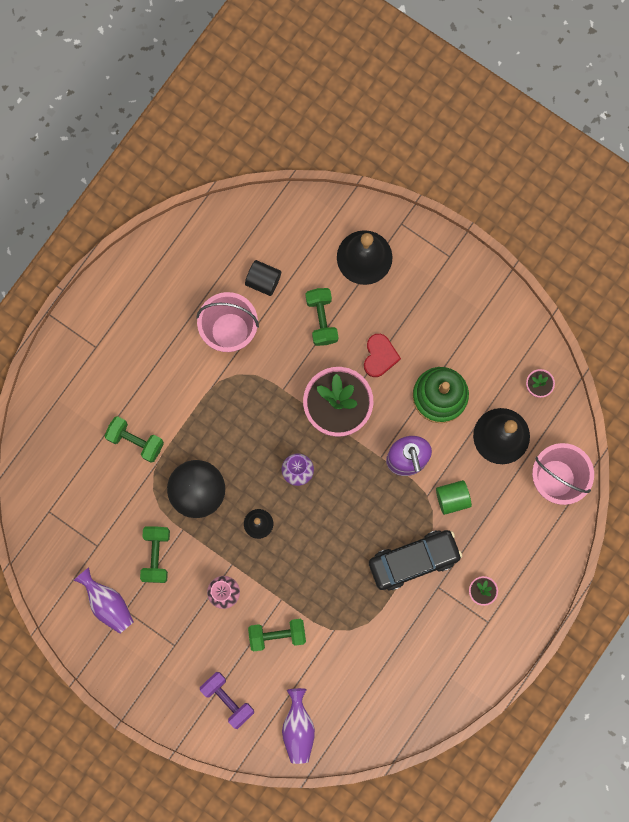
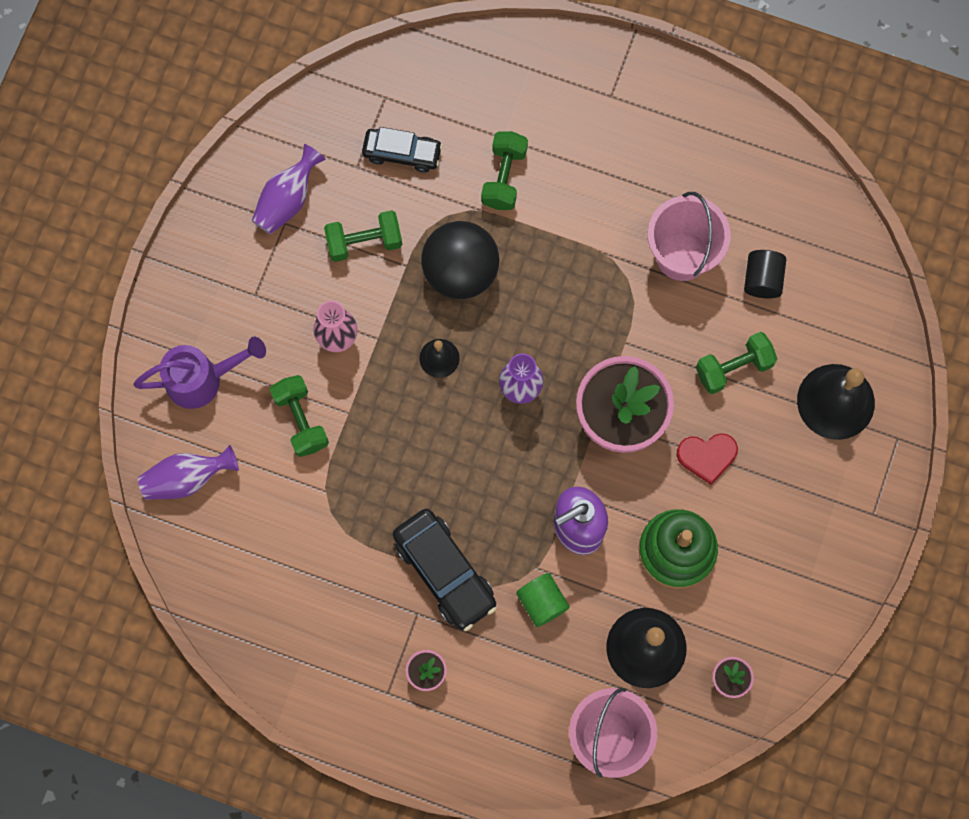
camera: 75 degrees right, 5 degrees down
(96, 510) = (402, 153): none -> black car
(227, 699) = (202, 379): purple dumbbell -> purple watering can

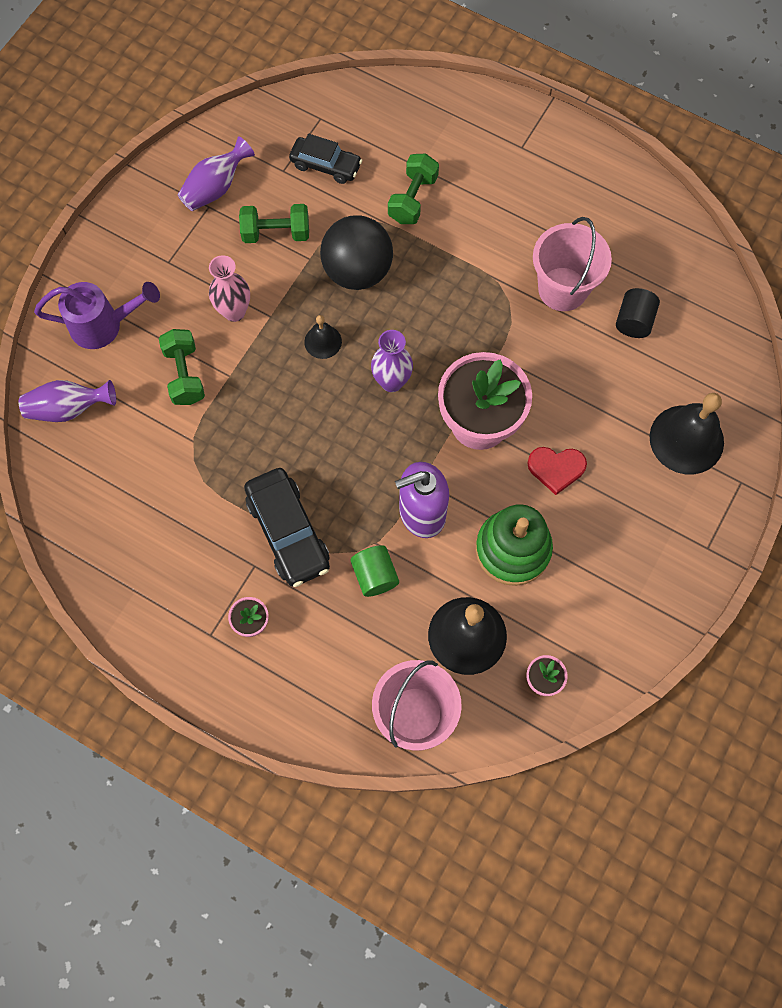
camera: 10 degrees right, 5 degrees down
(733, 368) = (594, 394): green dumbbell -> none

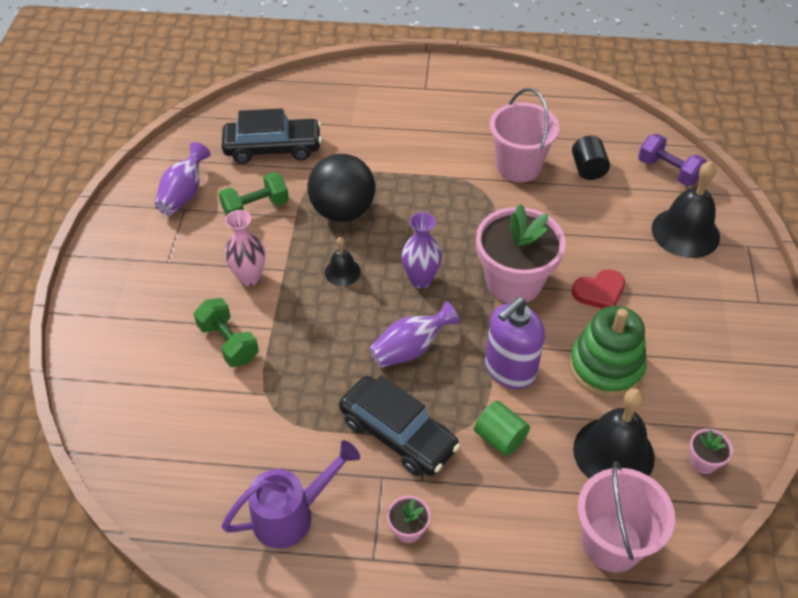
camera: 25 degrees left, 20 degrees down
(69, 408) = (126, 413): purple vase -> purple vase (410, 349)
(104, 325) = (129, 332): purple watering can -> purple watering can (291, 515)
(326, 165) = (273, 148): black car -> black car, size x1.52
(413, 199) = (359, 147): green dumbbell -> none
(717, 359) = (668, 171): none -> purple dumbbell

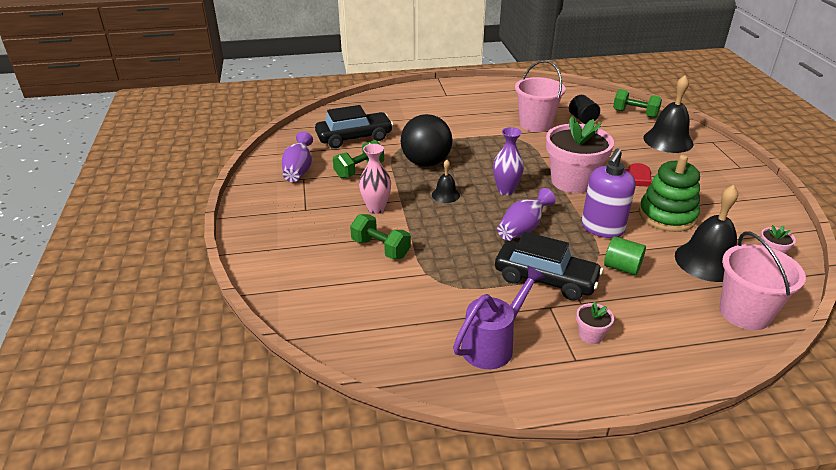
camera: 15 degrees left, 15 degrees down
(668, 171) = (635, 114): purple dumbbell -> green dumbbell

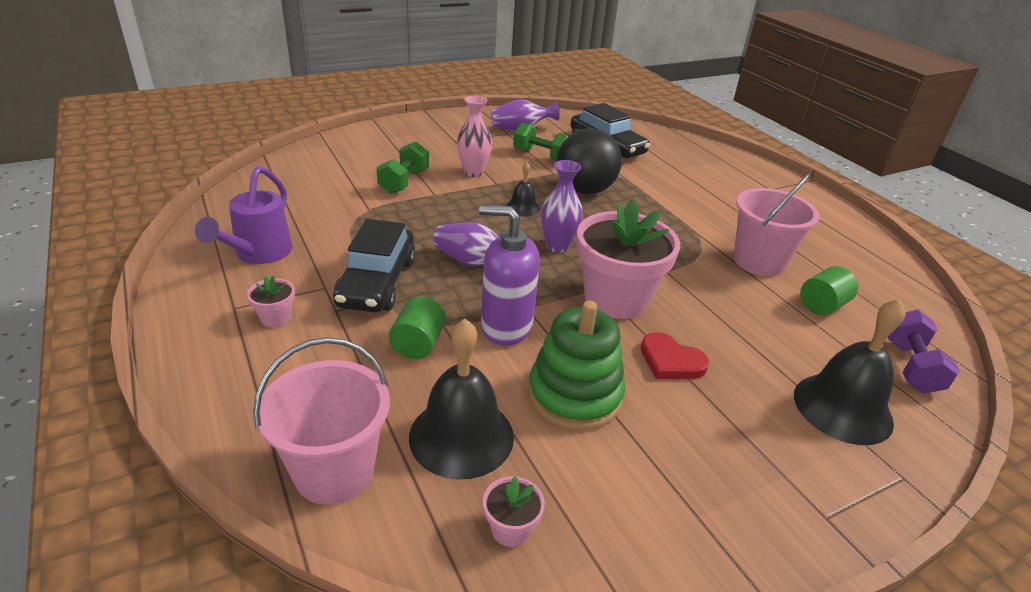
camera: 70 degrees right, 0 degrees up
(493, 344) = (258, 254): purple watering can -> purple watering can turned 75 degrees clockwise
(582, 119) = (822, 305): black cylinder -> green cylinder
(635, 114) = (910, 366): green dumbbell -> purple dumbbell

